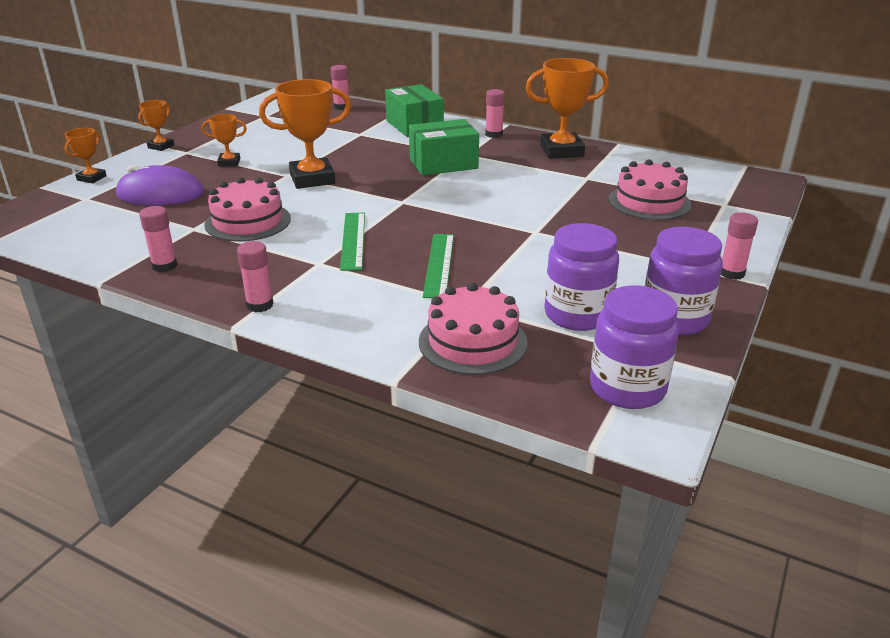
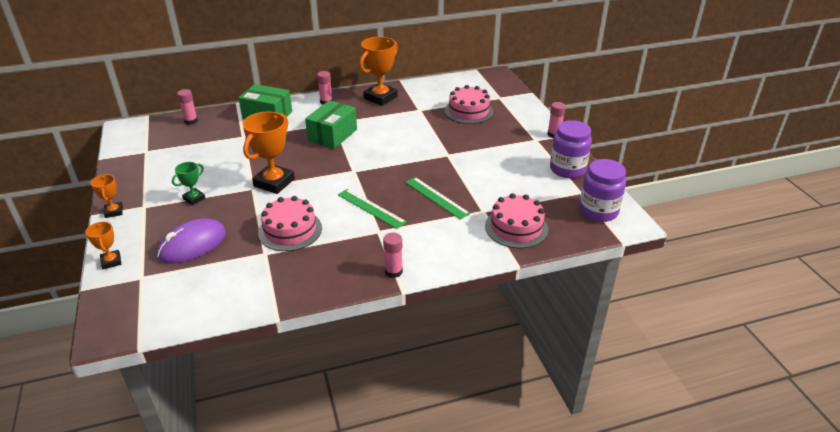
camera: 45 degrees left, 5 degrees up
(164, 266) = (296, 284): pink glue stick -> none
(229, 162) = (194, 198): orange trophy -> green trophy
(577, 315) = (532, 189): purple jar -> none

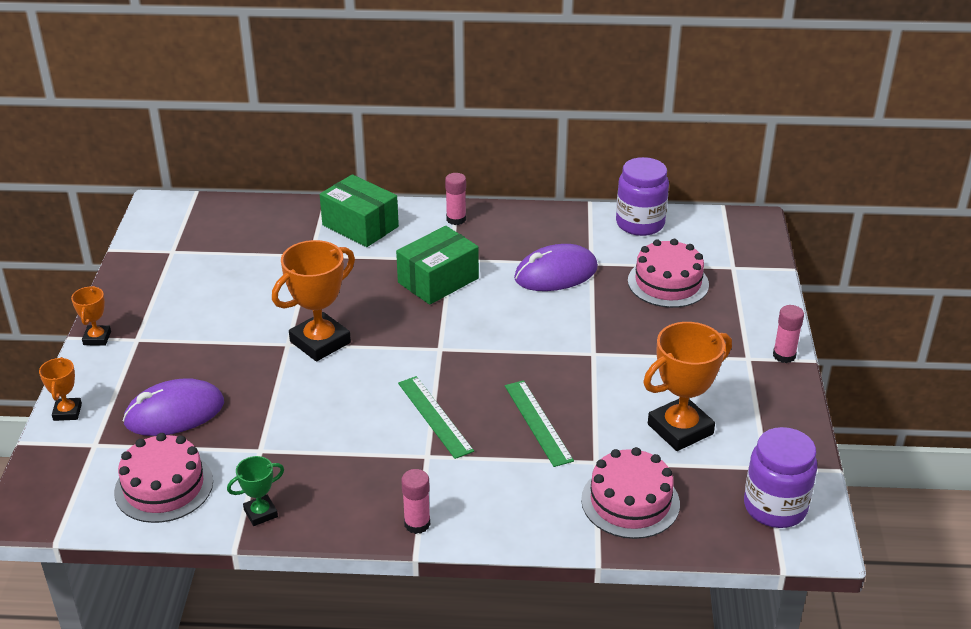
camera: 20 degrees right, 0 degrees up
(191, 121) = (250, 213): pink glue stick -> none
(194, 198) = (204, 342): green trophy -> green trophy (260, 513)
(290, 230) = (308, 423): pink cake -> pink cake (164, 486)
(380, 97) = (542, 228): orange trophy -> orange trophy (680, 429)
(402, 118) = (556, 273): none -> purple mouse
(567, 169) = (769, 423): purple jar -> purple jar (640, 223)

